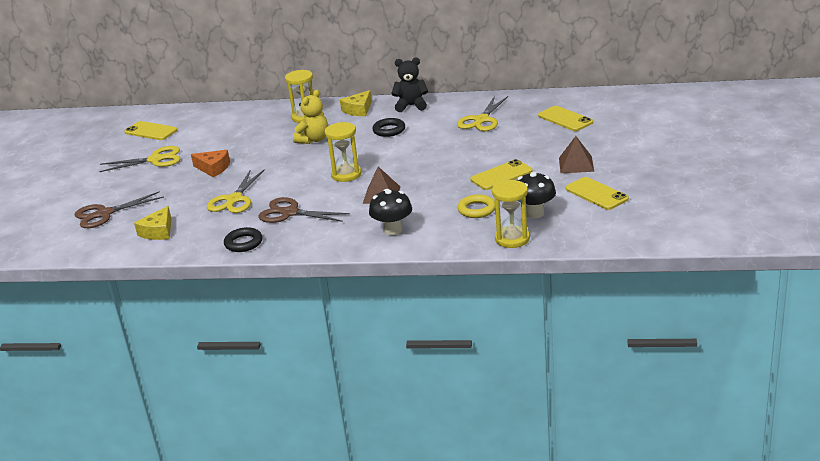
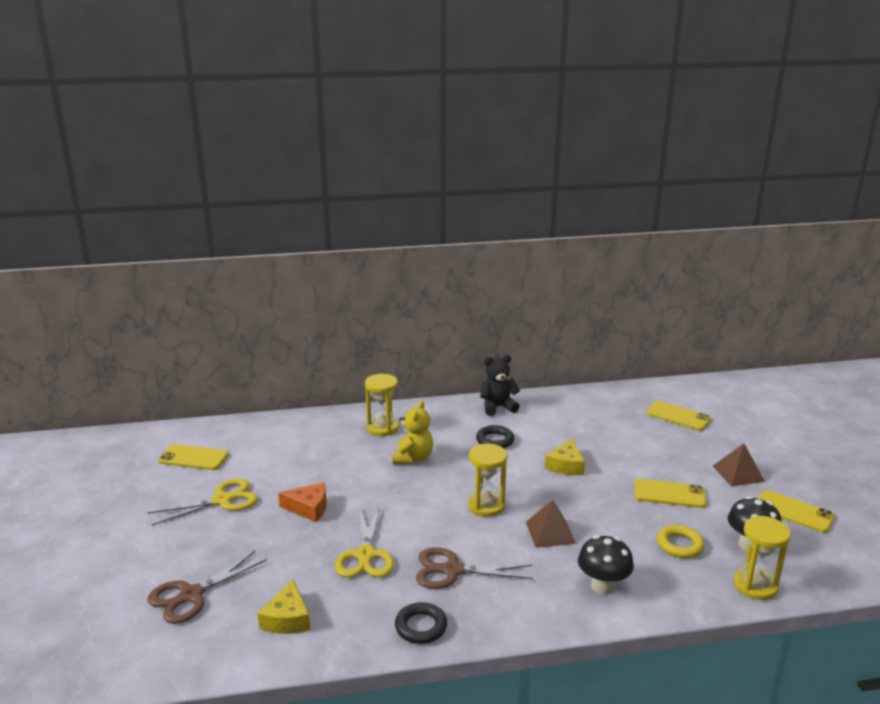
camera: 20 degrees left, 5 degrees down
(358, 110) = (440, 415): yellow cheese -> yellow cheese (566, 465)
(482, 120) = (590, 422): yellow scissors -> none
(501, 175) = (669, 494): yellow phone -> yellow phone turned 60 degrees clockwise

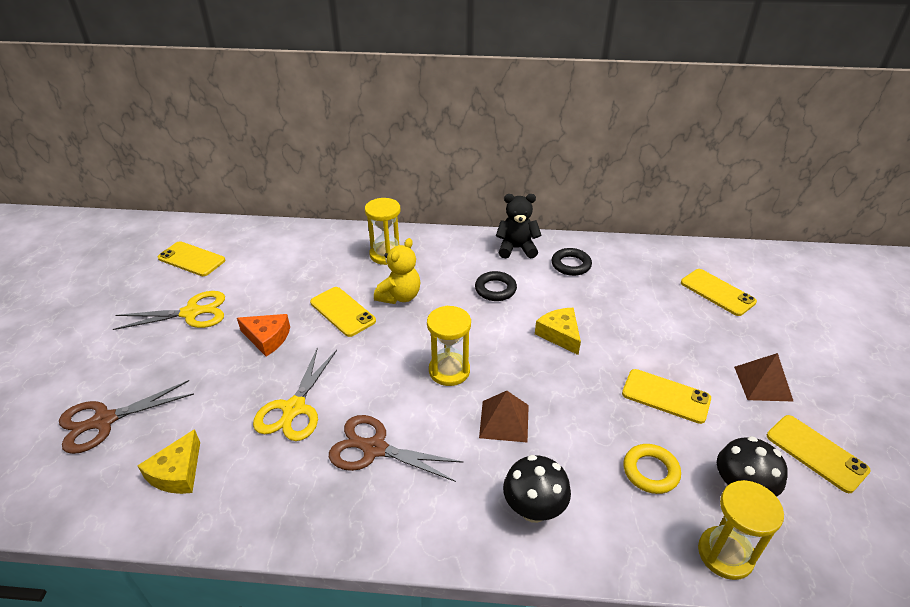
camera: 15 degrees right, 15 degrees up
(367, 477) = (342, 311): none -> yellow phone
(421, 627) = (305, 517): black ring -> black ring (571, 265)
(566, 465) = (560, 335): yellow cheese -> yellow cheese turned 120 degrees clockwise

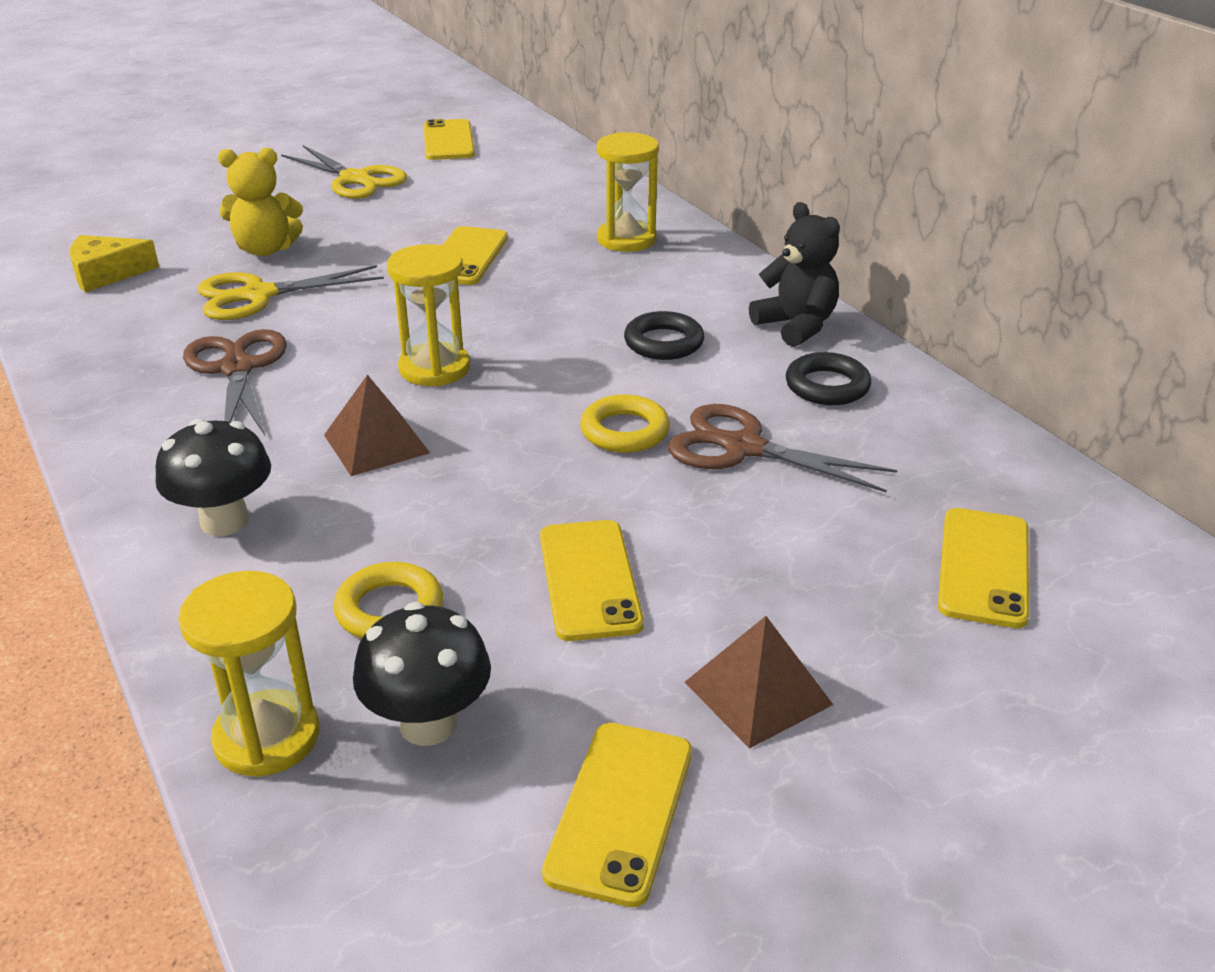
camera: 55 degrees right, 5 degrees down
(104, 421) = (147, 210): brown scissors -> brown scissors (743, 448)
(267, 338) = (361, 234): orange cheese -> none
(399, 296) = (547, 280): yellow teddy bear -> yellow teddy bear (266, 249)
(560, 335) = (624, 431): yellow cheese -> yellow ring

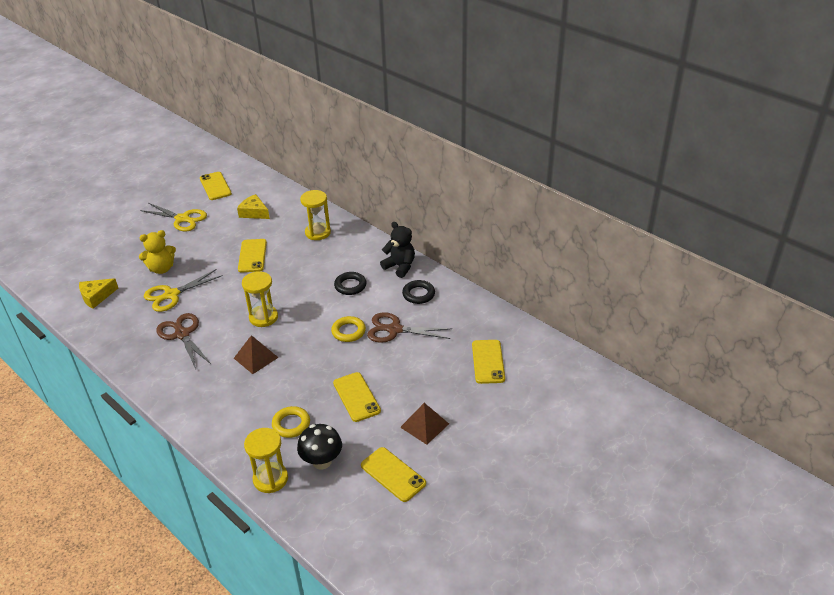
camera: 15 degrees left, 5 degrees up
(225, 521) = (214, 404): black mushroom -> none
(505, 189) = (254, 212): none -> yellow cheese
(620, 811) = (393, 474): yellow phone -> yellow phone turned 45 degrees counterclockwise

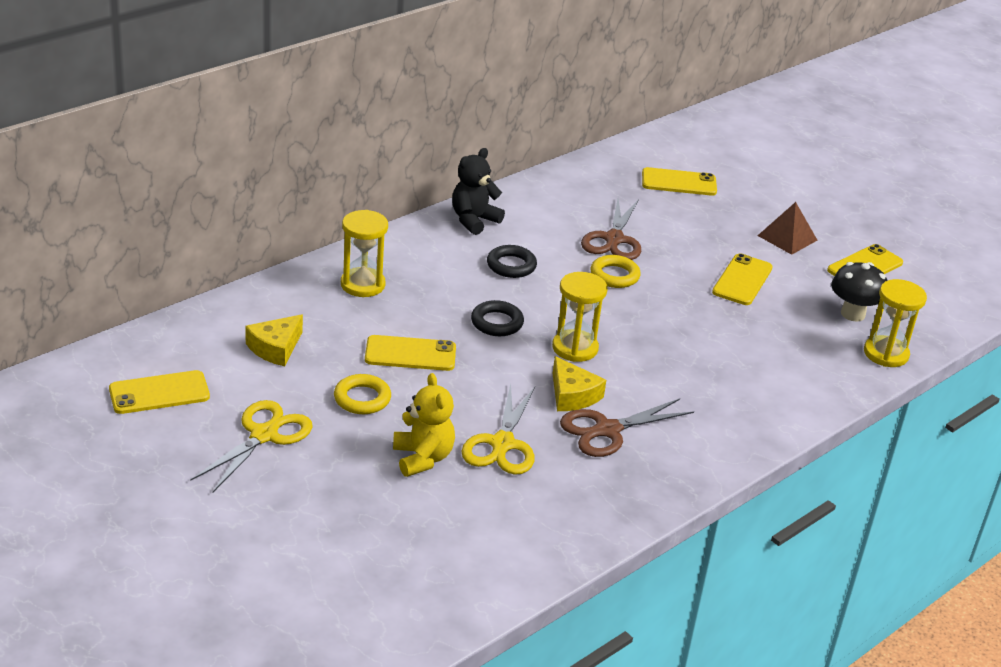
camera: 90 degrees left, 5 degrees down
(96, 296) = (491, 538): yellow cheese -> yellow cheese (572, 395)
(171, 295) = (502, 444): yellow scissors -> yellow scissors turned 45 degrees clockwise
(256, 357) = (665, 358): brown pyramid -> none
(291, 424) = (794, 333): yellow ring -> yellow ring (362, 398)
(356, 397) = (742, 280): yellow phone -> yellow phone turned 45 degrees counterclockwise
(418, 294) = (541, 213): black ring -> black ring (497, 323)

